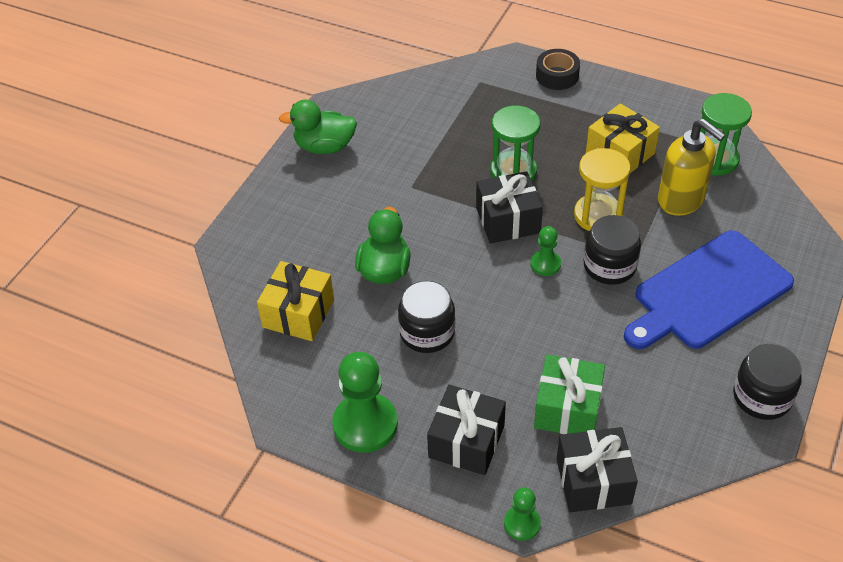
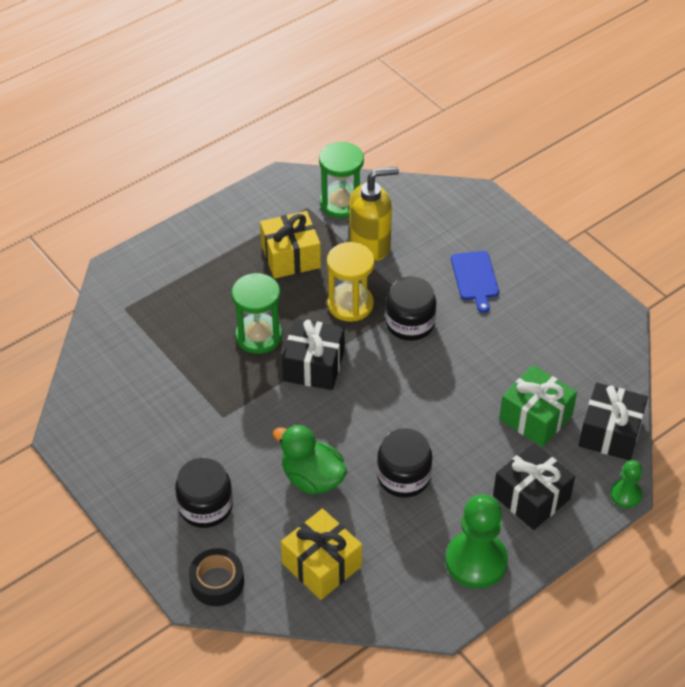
camera: 65 degrees left, 0 degrees up
(324, 147) = (118, 463): green duck -> none
(545, 264) = (380, 363): green pawn -> none
(557, 75) = (162, 251): black tape -> black tape (217, 582)
(708, 292) = (475, 278): blue cutting board -> blue cutting board, size x0.48
(762, 397) = (588, 298): black jar -> black jar (205, 506)

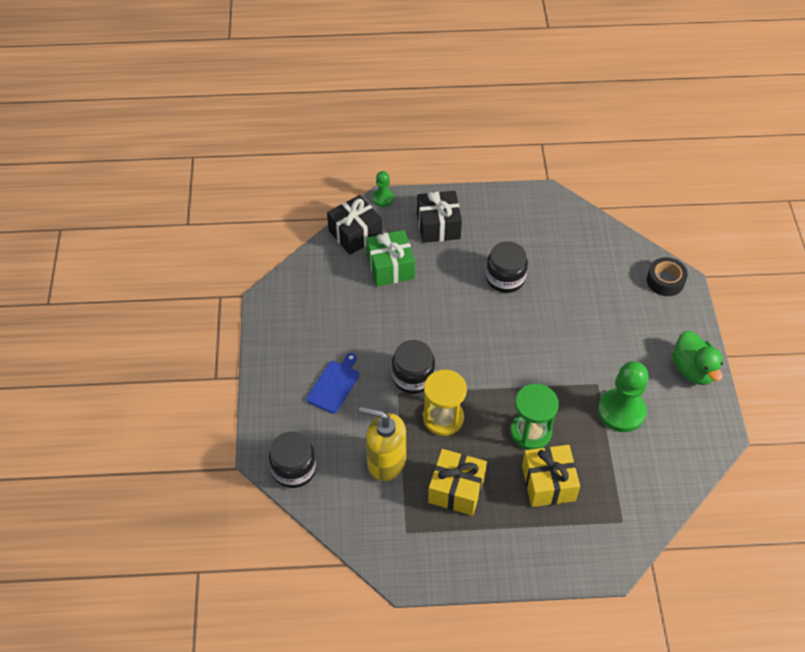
camera: 145 degrees left, 5 degrees up
(205, 506) = (646, 329): black jar -> black jar (294, 469)
(312, 478) = (564, 309): green duck -> green duck (693, 370)
(314, 366) = (507, 385): black gift -> none
(321, 565) = (594, 257): yellow gift -> yellow gift (548, 483)
(341, 203) = (375, 518): green hourglass -> none
(476, 561) = (501, 212): green pawn -> green pawn (621, 411)

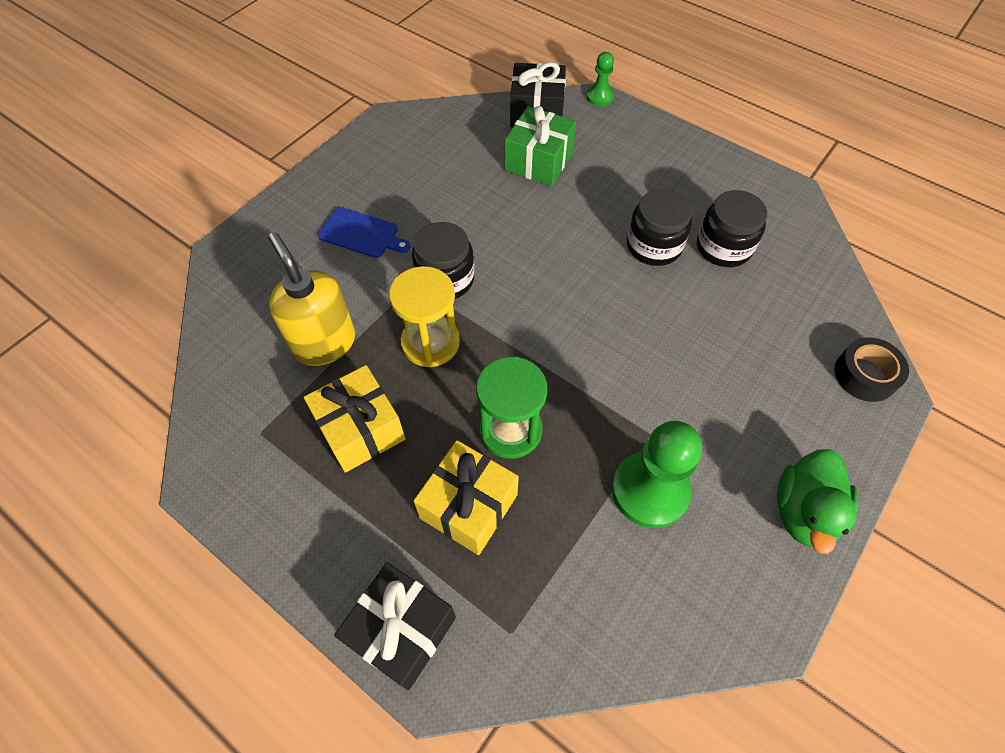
camera: 40 degrees right, 5 degrees up
(294, 469) = (234, 285): black jar -> black jar (723, 247)
(334, 385) = (361, 234): blue cutting board -> blue cutting board turned 45 degrees clockwise
(438, 226) = (631, 152): black gift -> black gift (401, 630)

